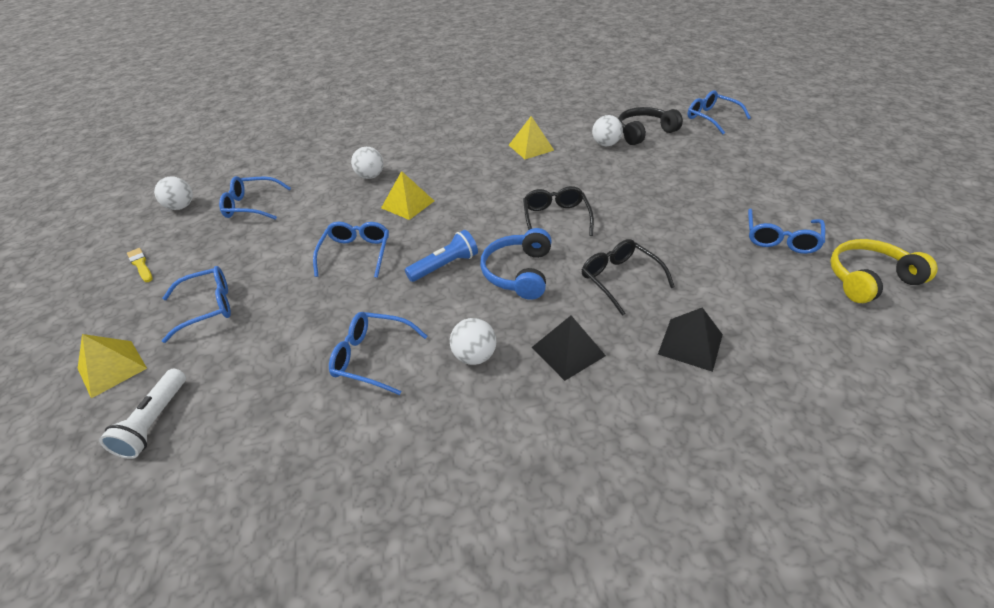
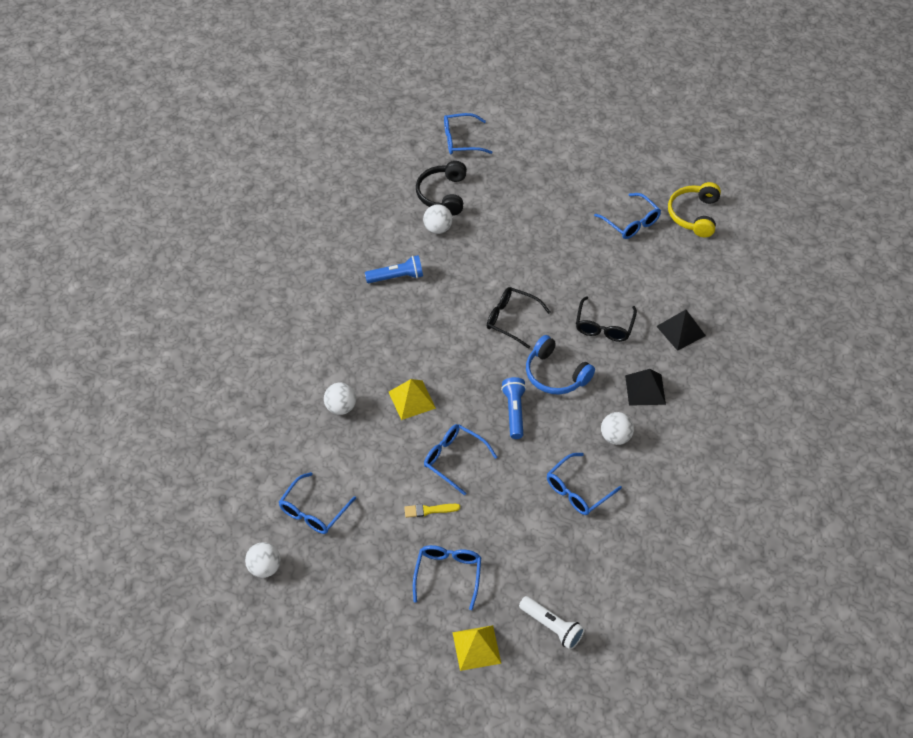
camera: 60 degrees left, 10 degrees up
(141, 264) = (345, 614): yellow brush -> yellow brush (429, 510)
(531, 147) = (396, 277): yellow pyramid -> blue flashlight
(620, 279) = (604, 326): black glasses -> black glasses turned 75 degrees counterclockwise

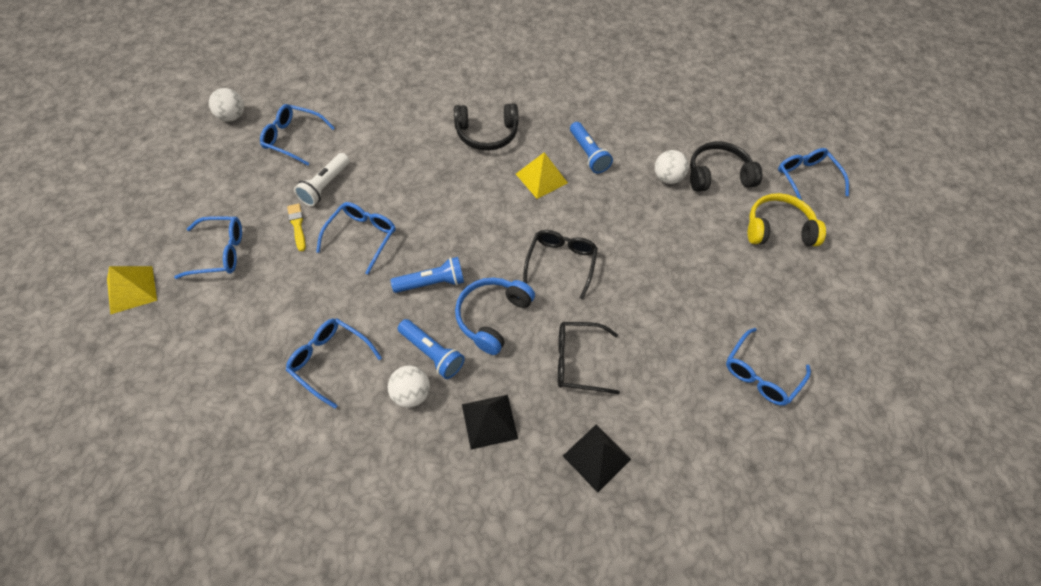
camera: 75 degrees right, 5 degrees up
(341, 407) = (414, 138): white ball -> none
(351, 348) = (486, 134): none -> black headphones
(412, 400) = (432, 190): yellow pyramid -> yellow pyramid (541, 178)
(552, 626) = (149, 356): white flashlight -> white flashlight (325, 186)
(582, 419) = (432, 353): none -> blue flashlight
(694, 215) = (810, 456): yellow headphones -> yellow headphones (778, 229)

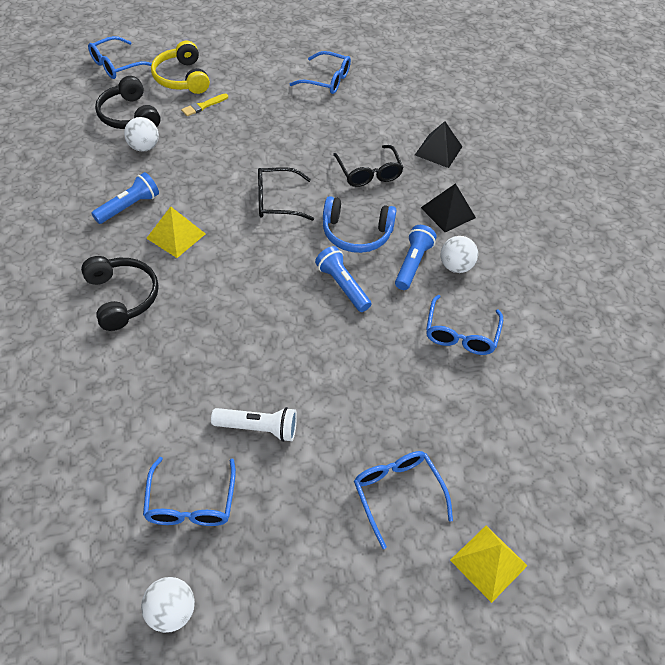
camera: 110 degrees left, 5 degrees down
(297, 225) = (326, 431): yellow brush -> yellow brush (203, 106)
(362, 237) = (315, 362): blue glasses -> none

